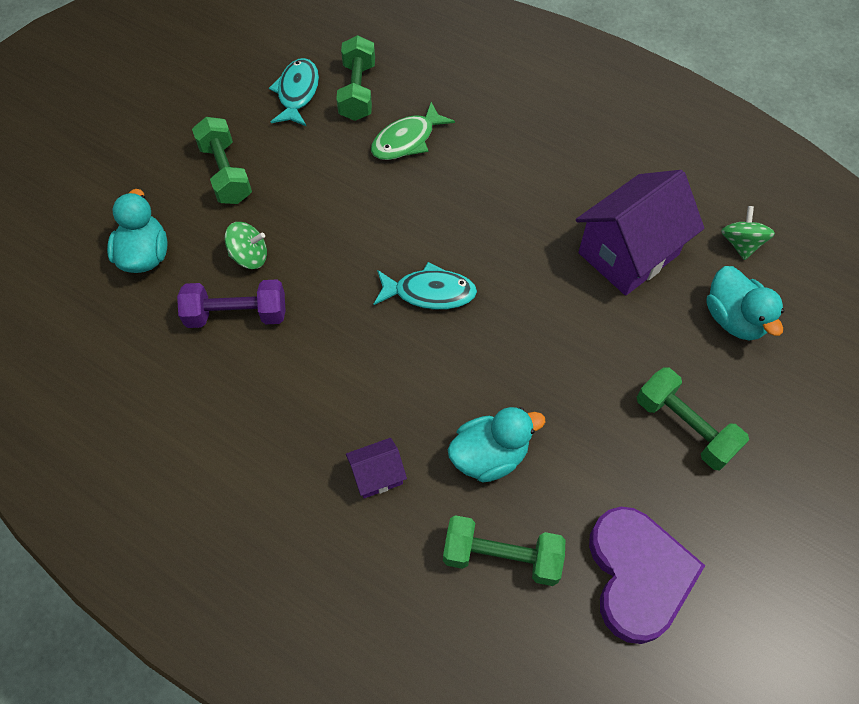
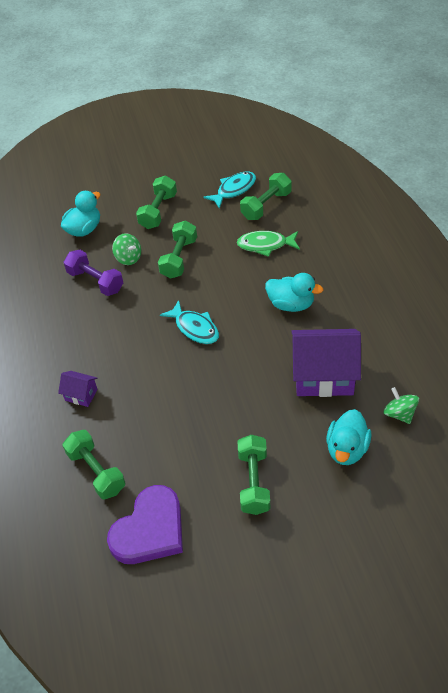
camera: 45 degrees right, 10 degrees down
(318, 218) = (179, 258): none -> green dumbbell
(489, 456) = (140, 423): turquoise duck -> turquoise duck (291, 304)
(741, 244) = (399, 413): green spinning top -> green spinning top turned 75 degrees counterclockwise

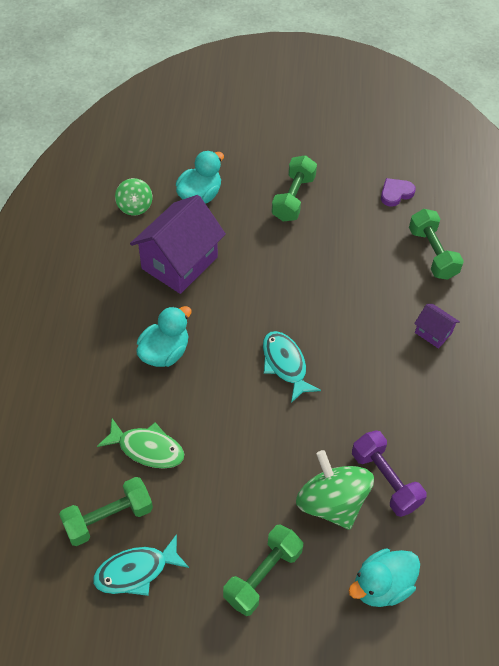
camera: 165 degrees left, 5 degrees up
(128, 258) = (331, 502): green spinning top -> green spinning top, size x1.78
(150, 530) = (396, 193): purple heart -> purple heart, size x0.49
(179, 258) = (265, 473): green dumbbell -> none
(291, 304) = (164, 352): turquoise duck -> turquoise duck turned 90 degrees clockwise
(323, 376) = (179, 263): purple house -> purple house turned 75 degrees counterclockwise

